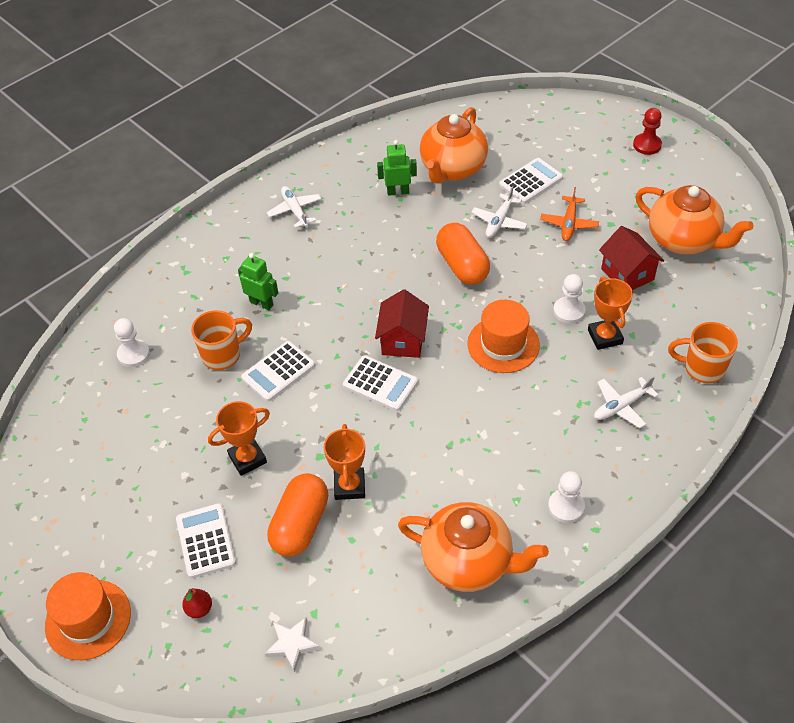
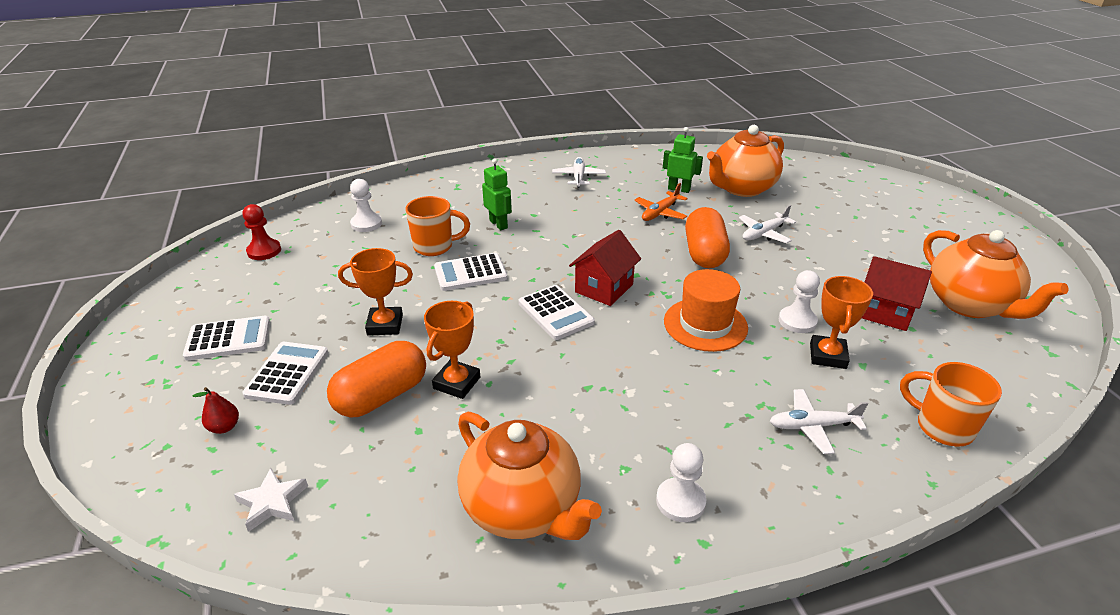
camera: 25 degrees right, 15 degrees down
(88, 619) = (130, 392): orange hat -> none
(530, 181) = (815, 216): white calculator -> white calculator (228, 339)
(569, 223) = (838, 255): orange plane -> orange plane (660, 213)
(627, 274) = (884, 312): red house -> red house turned 60 degrees counterclockwise
(647, 145) = (960, 222): red pawn -> red pawn (264, 251)

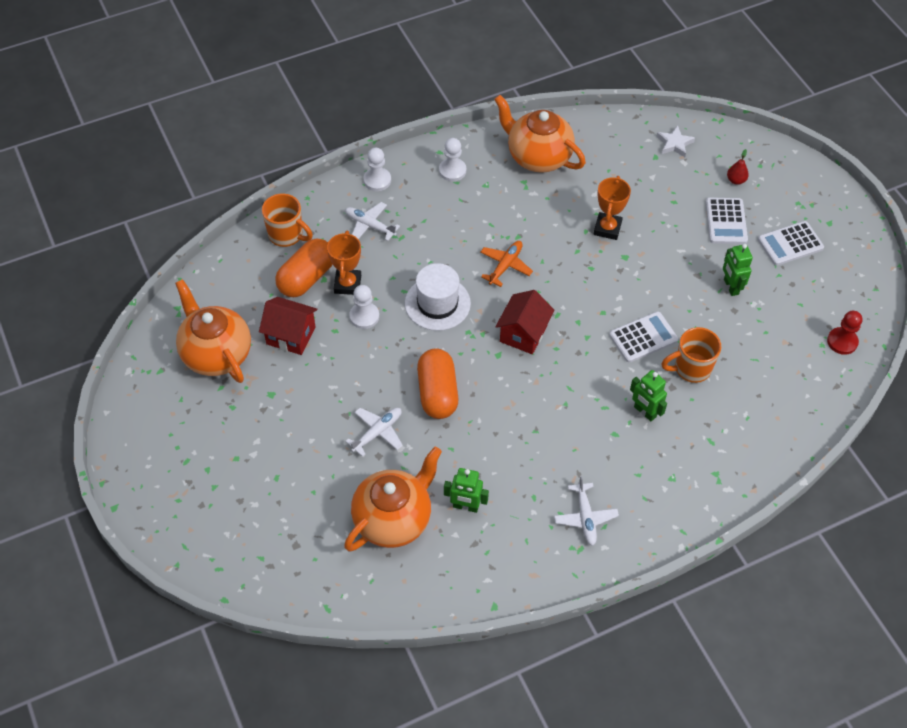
camera: 170 degrees right, 20 degrees up
(340, 305) = (730, 287): none -> green robot
(366, 224) = (775, 395): white pawn -> white pawn (377, 180)
(381, 396) = (652, 212): orange capsule -> orange capsule (307, 278)
(385, 325) = (684, 271): orange trophy -> none
(556, 313) = (557, 300): white calculator -> none
(660, 213) = (483, 455): orange plane -> orange plane (505, 266)
(705, 324) = (437, 303): orange hat -> white hat
(812, 426) = (370, 225): white plane -> white plane turned 135 degrees counterclockwise

